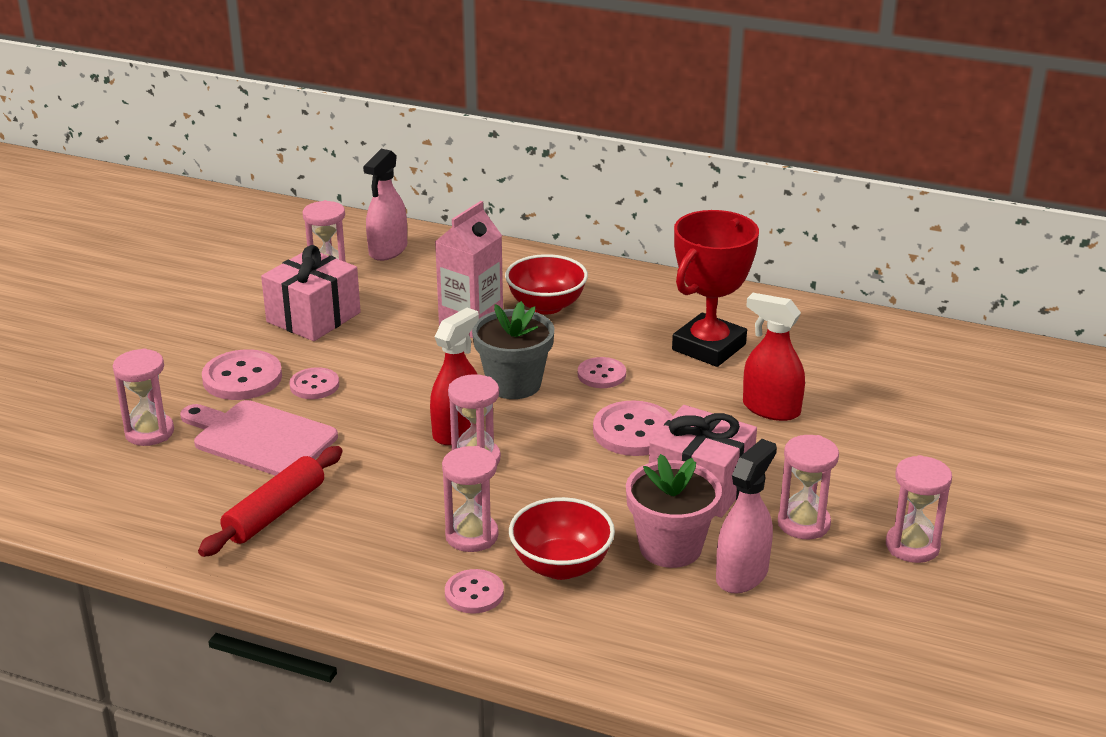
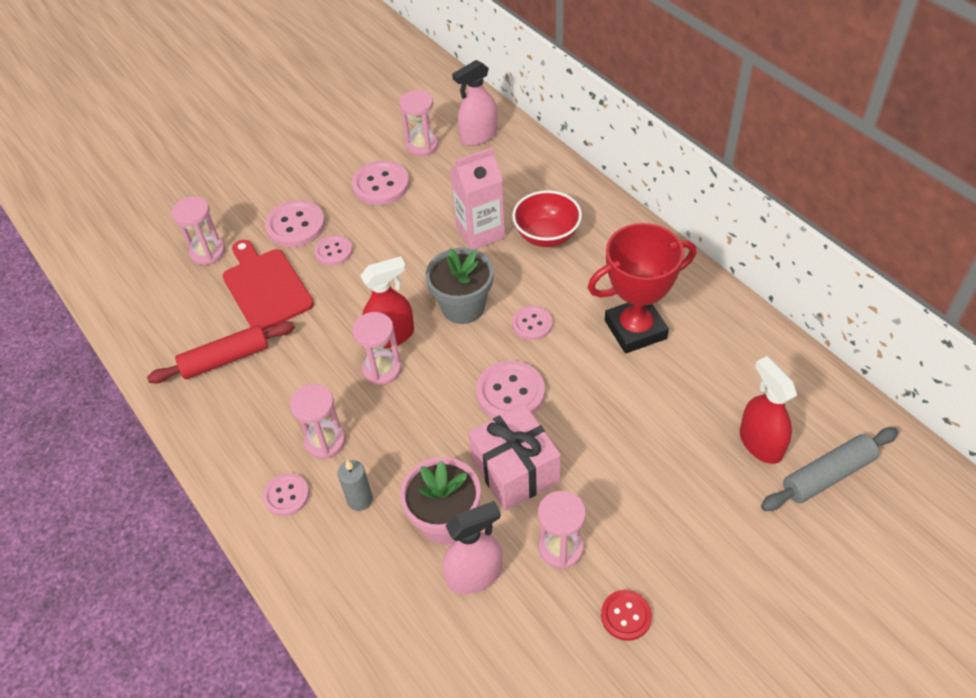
camera: 35 degrees right, 20 degrees up
(260, 438) = (266, 287): pink cutting board -> red cutting board
(313, 317) = (381, 185): pink gift -> pink button
(561, 566) = (360, 500): red bowl -> grey candle
(771, 409) = (631, 416): red spray bottle -> red spray bottle (760, 443)
(912, 546) = (626, 616): pink hourglass -> red button
(981, 390) = (827, 475): none -> grey rolling pin

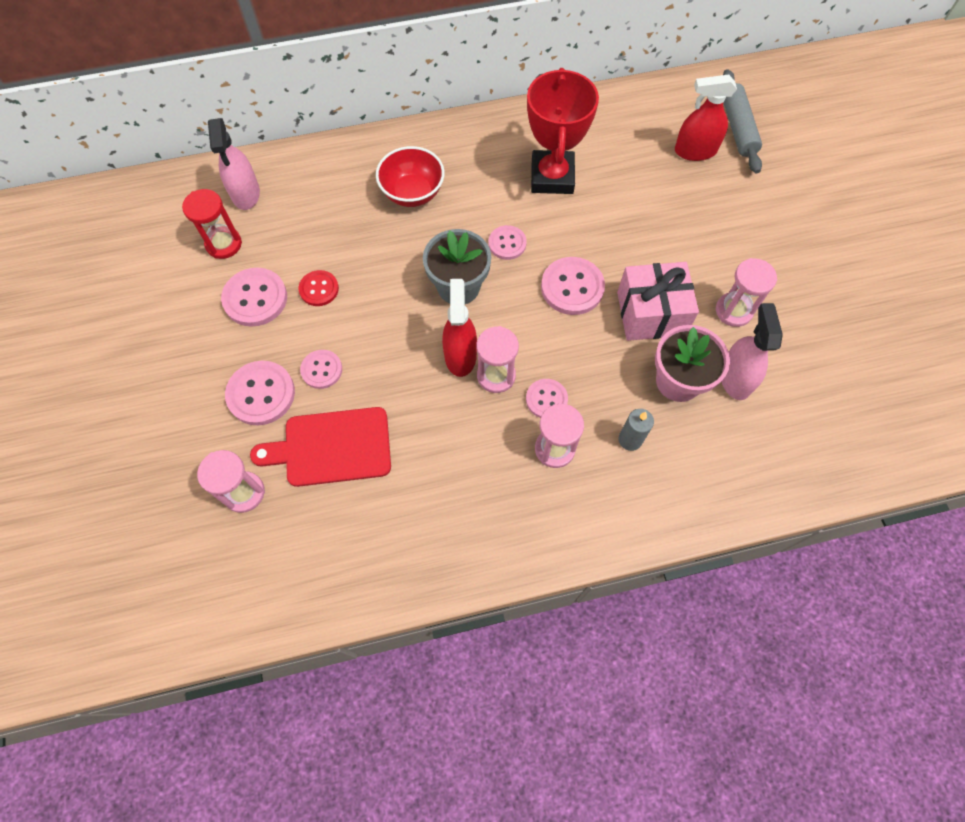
camera: 70 degrees left, 15 degrees up
(225, 359) = (408, 512): red rolling pin -> none
(286, 495) = (600, 499): pink button -> pink button (546, 399)
(422, 145) = (224, 244): pink hourglass -> red hourglass
(480, 232) = (376, 240): pink carton -> none
(626, 616) = (804, 293): red button -> red button (319, 289)

